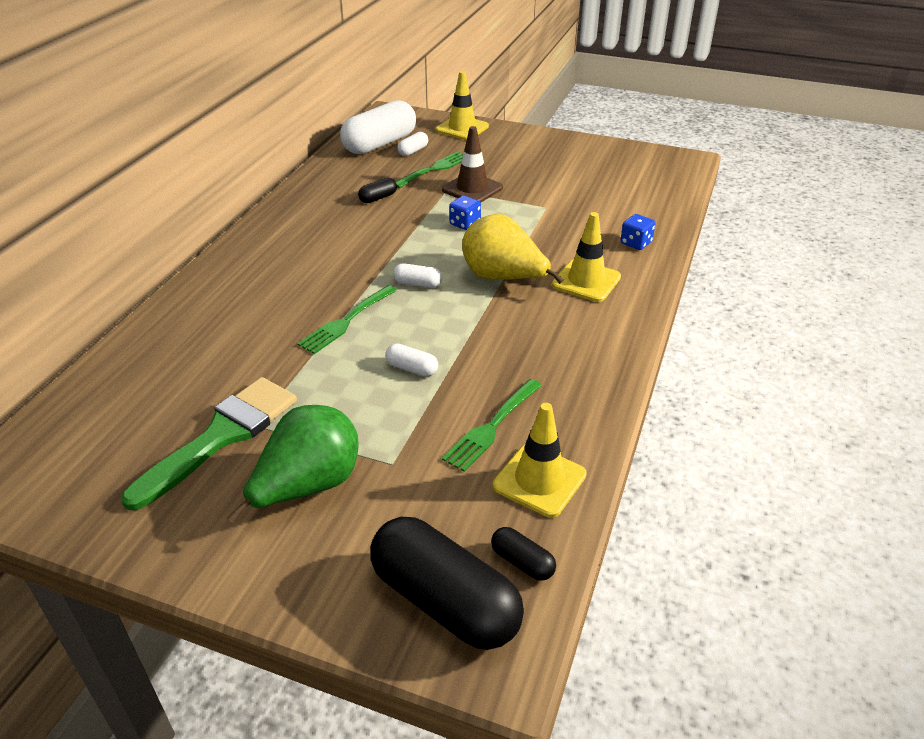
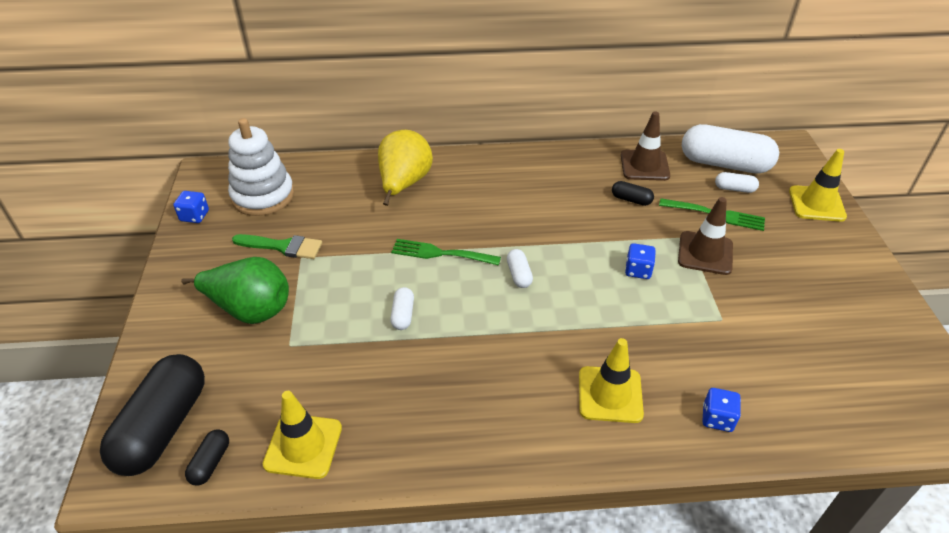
camera: 65 degrees right, 5 degrees up
(69, 513) = (194, 216): none -> blue dice
(103, 436) = (263, 196): none -> white stacking toy
(221, 436) = (282, 246): green brush -> green brush, size x0.64
(341, 177) = (644, 165): none -> brown traffic cone
(492, 427) = (355, 392): green fork -> none
(503, 278) = (568, 328): yellow pear -> yellow pear (404, 184)

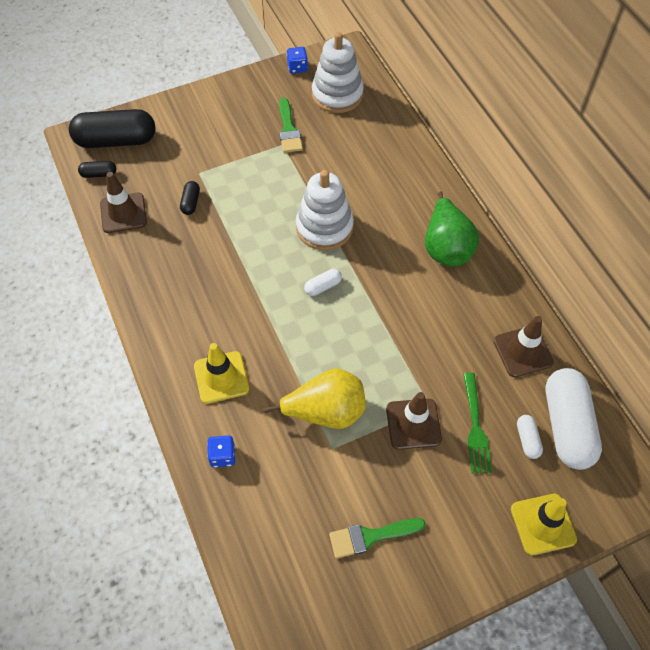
camera: 70 degrees right, 15 degrees up
(250, 309) = (221, 139): green pear -> green pear (446, 247)
(303, 446) = (123, 213): yellow traffic cone -> brown traffic cone
(403, 315) = (250, 225): white capsule -> none
(404, 184) = (396, 175): yellow pear -> yellow pear (326, 412)
(441, 253) = (324, 227): green fork -> white stacking toy
(631, 200) = (462, 349): black capsule -> black capsule (191, 202)
(638, 270) = (366, 372): blue dice -> none
(825, 316) = (371, 536): none -> green brush

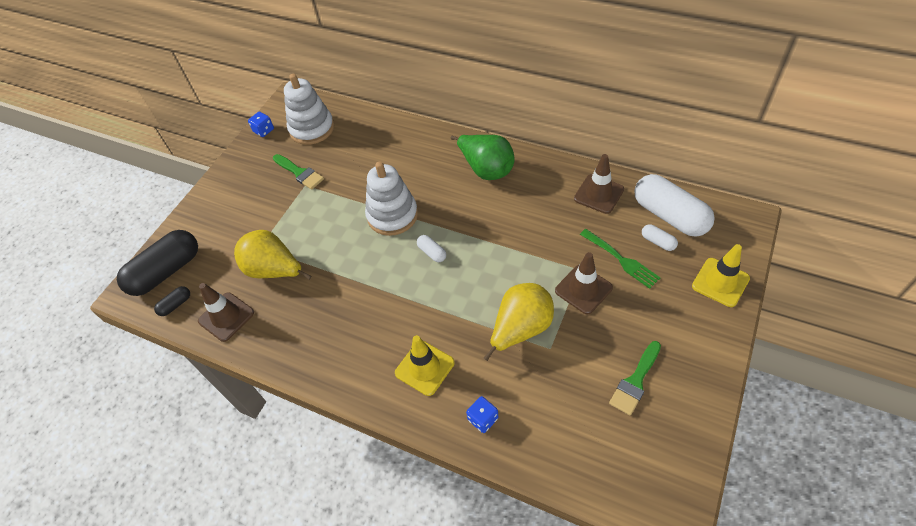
camera: 35 degrees left, 5 degrees down
(191, 202) = (274, 270): black capsule -> yellow pear
(323, 286) = (432, 252): white capsule -> white capsule turned 60 degrees counterclockwise

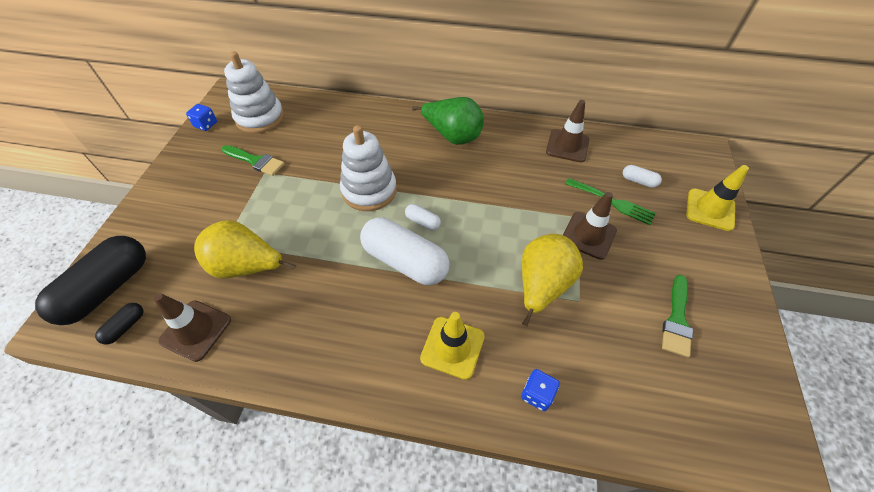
camera: 20 degrees left, 0 degrees up
(669, 216) = (638, 157): white capsule -> white capsule (405, 261)

